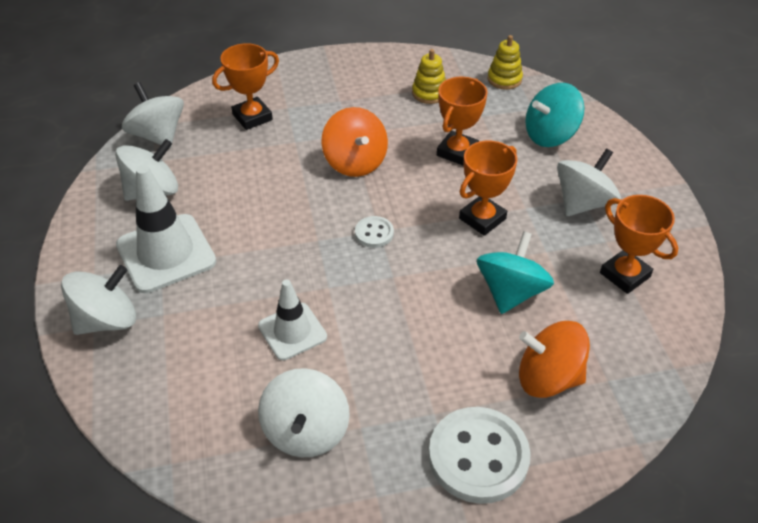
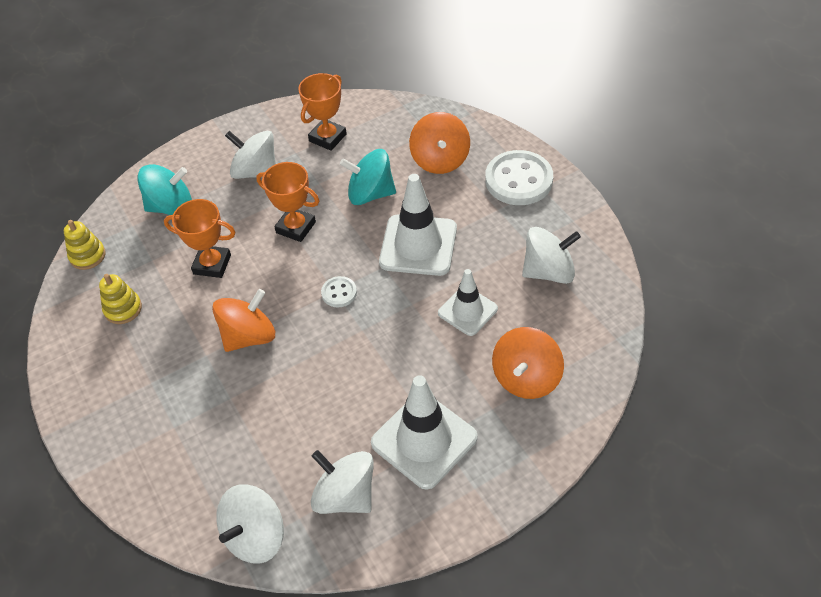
camera: 105 degrees left, 5 degrees up
(107, 320) = (518, 448): white spinning top -> none
(177, 354) = (526, 378): none -> orange spinning top
(252, 117) = (199, 453): orange trophy -> none
(409, 314) = (418, 245): none -> white traffic cone
(550, 135) = (171, 206): turquoise spinning top -> turquoise spinning top turned 60 degrees counterclockwise

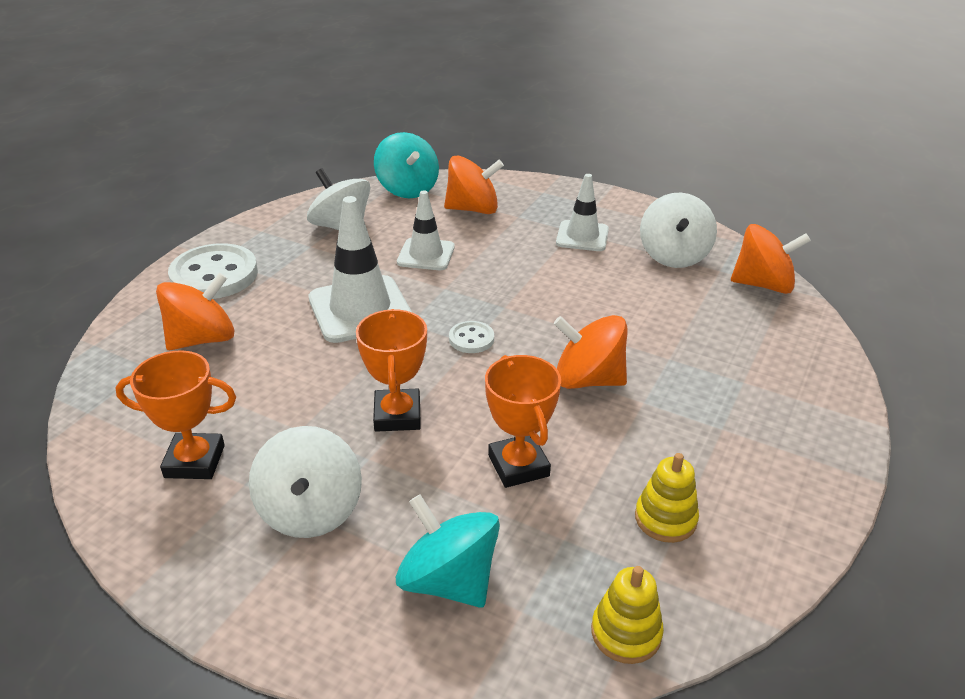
camera: 125 degrees left, 15 degrees down
(255, 536) = (763, 285): white spinning top -> orange spinning top
(370, 194) = (296, 374): turquoise spinning top -> turquoise spinning top (407, 189)
(424, 440) = (582, 236): white traffic cone -> white traffic cone, size x0.62

